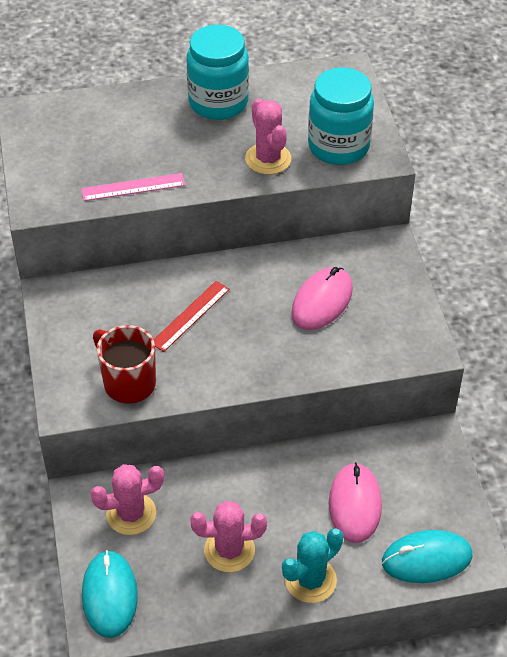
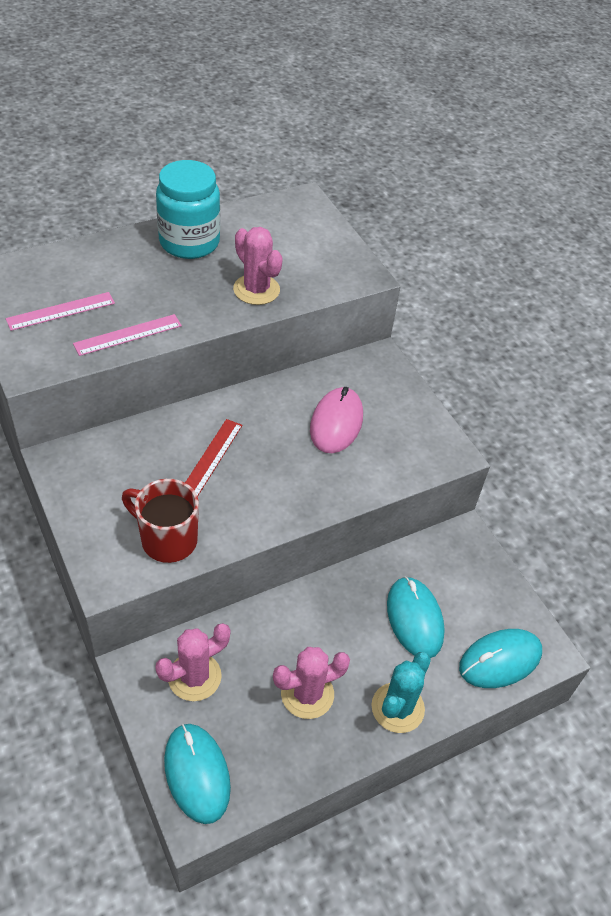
camera: 20 degrees left, 0 degrees up
(79, 156) = (61, 311): none -> pink ruler
(338, 146) = (320, 270): turquoise jar -> none
(355, 504) = (414, 619): pink mouse -> turquoise mouse

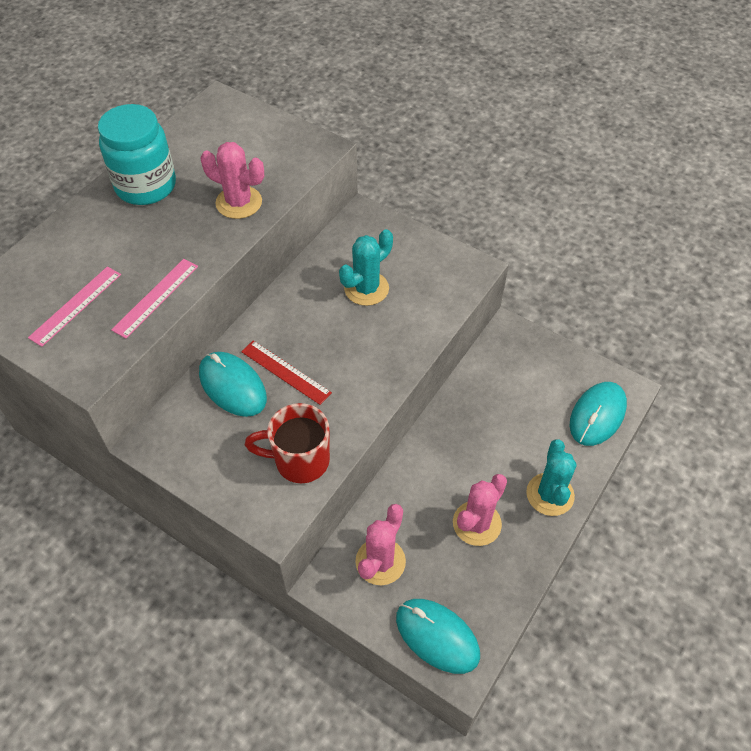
camera: 25 degrees left, 5 degrees up
(211, 458) = (286, 372): red ruler -> red ruler turned 45 degrees counterclockwise
(336, 423) = (366, 288): pink mouse -> turquoise cactus
(414, 619) = (515, 418): turquoise mouse -> turquoise mouse (232, 386)

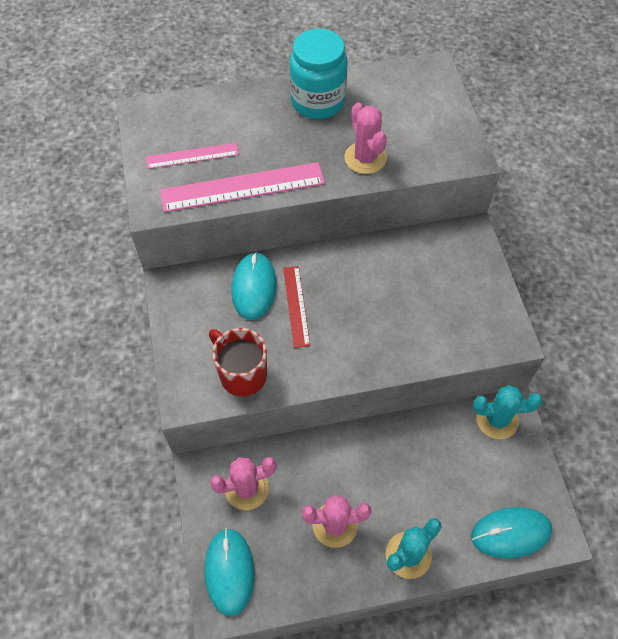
camera: 45 degrees right, 5 degrees up
(156, 297) = (242, 187): pink ruler -> pink ruler, size x1.72
(366, 288) = (414, 290): turquoise cactus -> turquoise cactus (497, 419)

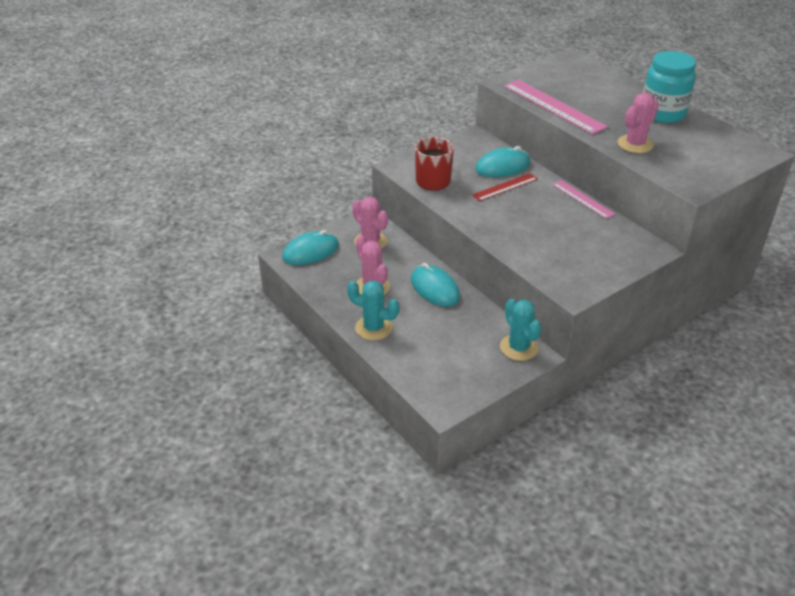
camera: 65 degrees right, 20 degrees down
(192, 156) = (557, 83): pink ruler -> pink ruler (582, 199)
(511, 533) = (427, 378): turquoise mouse -> turquoise mouse (434, 288)

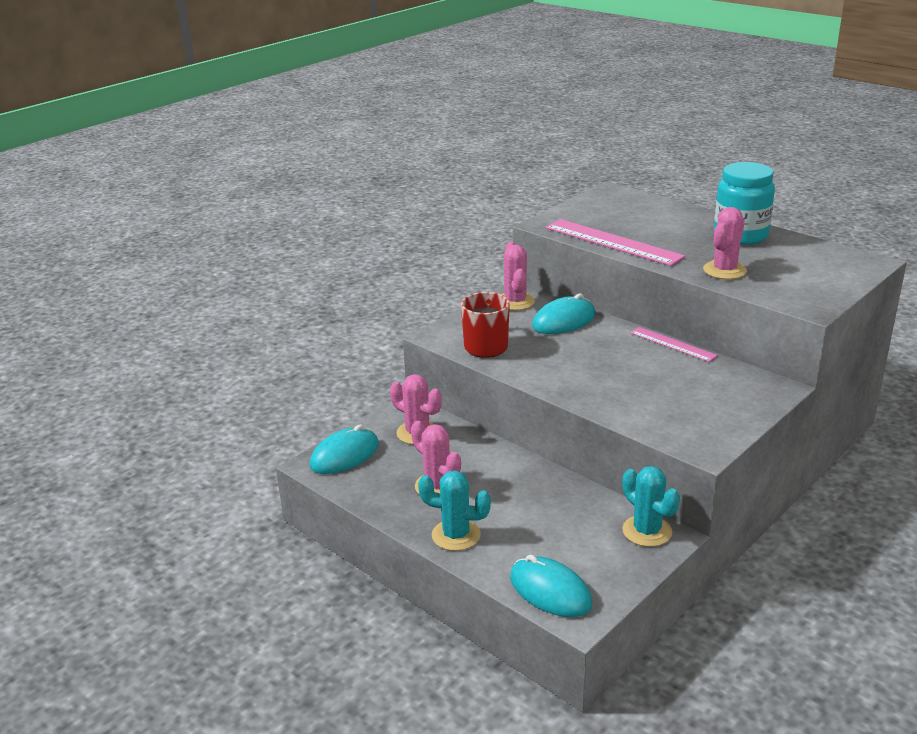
camera: 10 degrees left, 10 degrees down
(434, 288) = (517, 477): turquoise mouse -> turquoise mouse (550, 591)
(470, 144) = (515, 302): none -> pink cactus
(505, 187) = (575, 343): red ruler -> none

